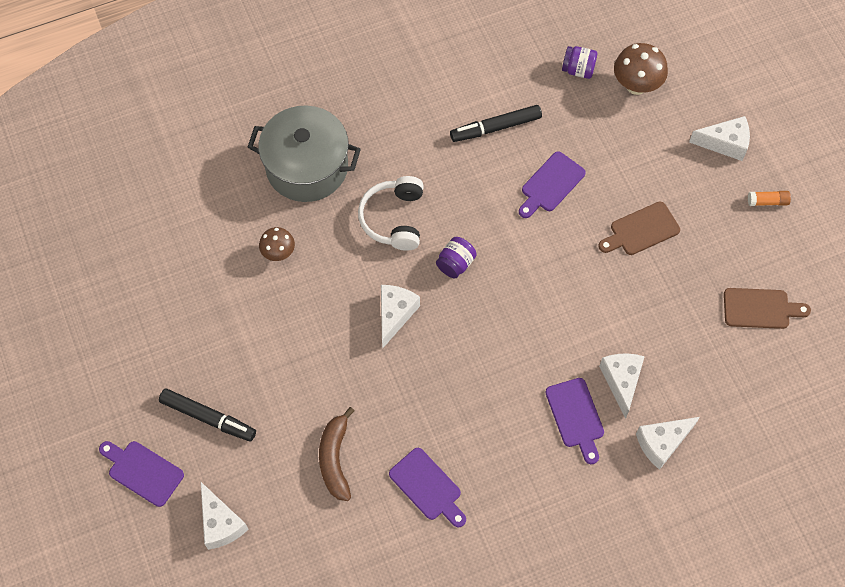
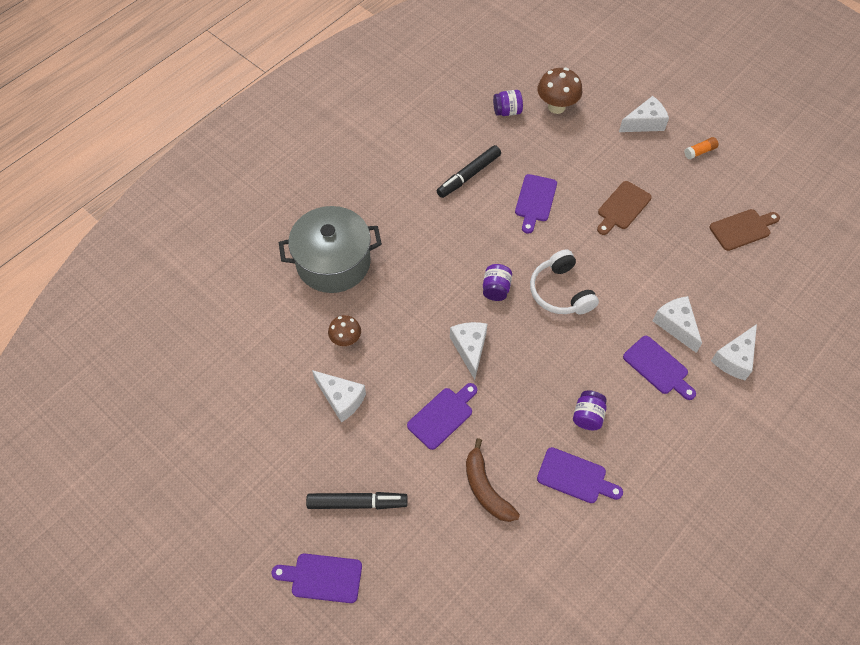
camera: 25 degrees left, 5 degrees down
(220, 523) = (417, 591): white cheese -> white cheese (341, 399)
(332, 370) = (442, 416): none -> purple cutting board
(394, 219) = (427, 274): white headphones -> white headphones (560, 292)
(474, 434) = (587, 416): none -> purple jar

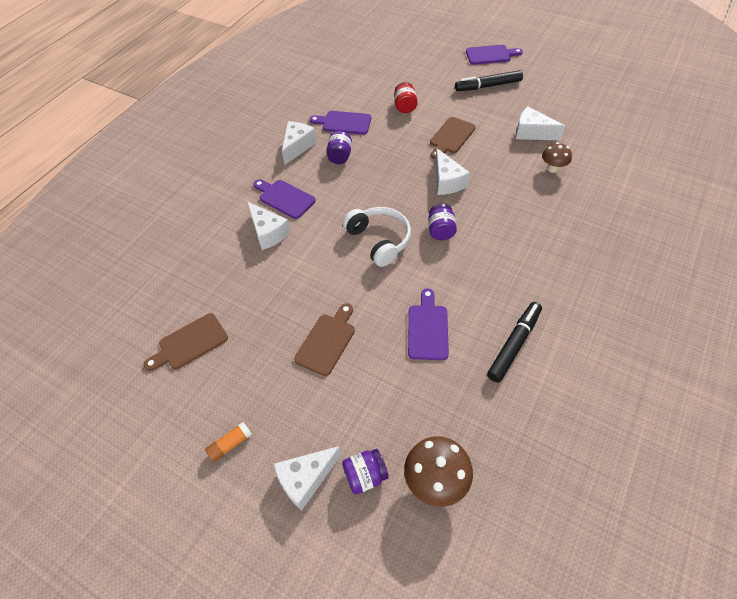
camera: 170 degrees right, 5 degrees down
(333, 262) = (603, 224): grey pot -> none
(442, 416) = (451, 137): purple cutting board -> brown cutting board
(486, 488) = (405, 107): brown banana -> red jar
(507, 111) = (502, 456): purple jar -> purple jar (365, 475)
(734, 359) = (217, 216): white cheese -> white cheese (297, 146)

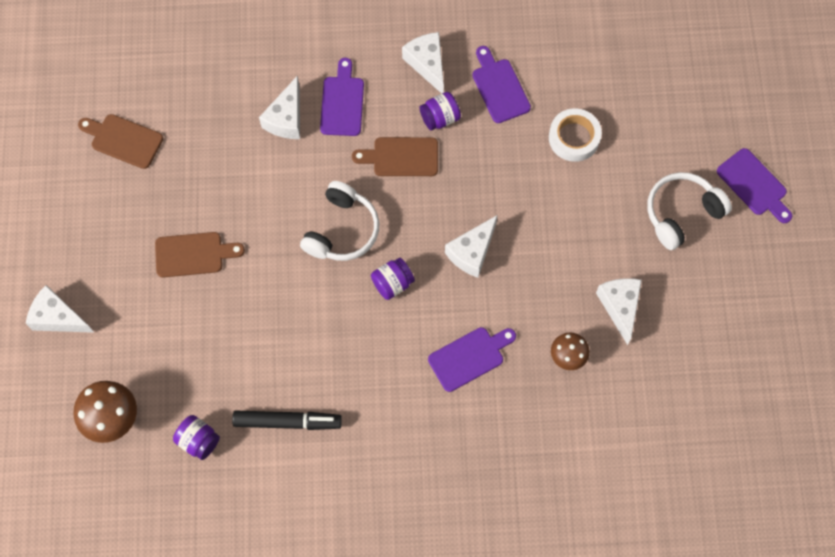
camera: 55 degrees right, 15 degrees up
(230, 444) = (53, 240): orange glue stick -> none
(297, 146) = (427, 64): white cheese -> white cheese turned 105 degrees counterclockwise
(365, 475) = (86, 361): purple jar -> purple jar (198, 441)
(405, 107) = (574, 138): red jar -> white tape
(428, 329) = (259, 335): purple cutting board -> purple cutting board (469, 357)
(451, 137) = (551, 219): brown cutting board -> brown cutting board (401, 157)
(488, 86) = (681, 213): black marker -> white headphones

